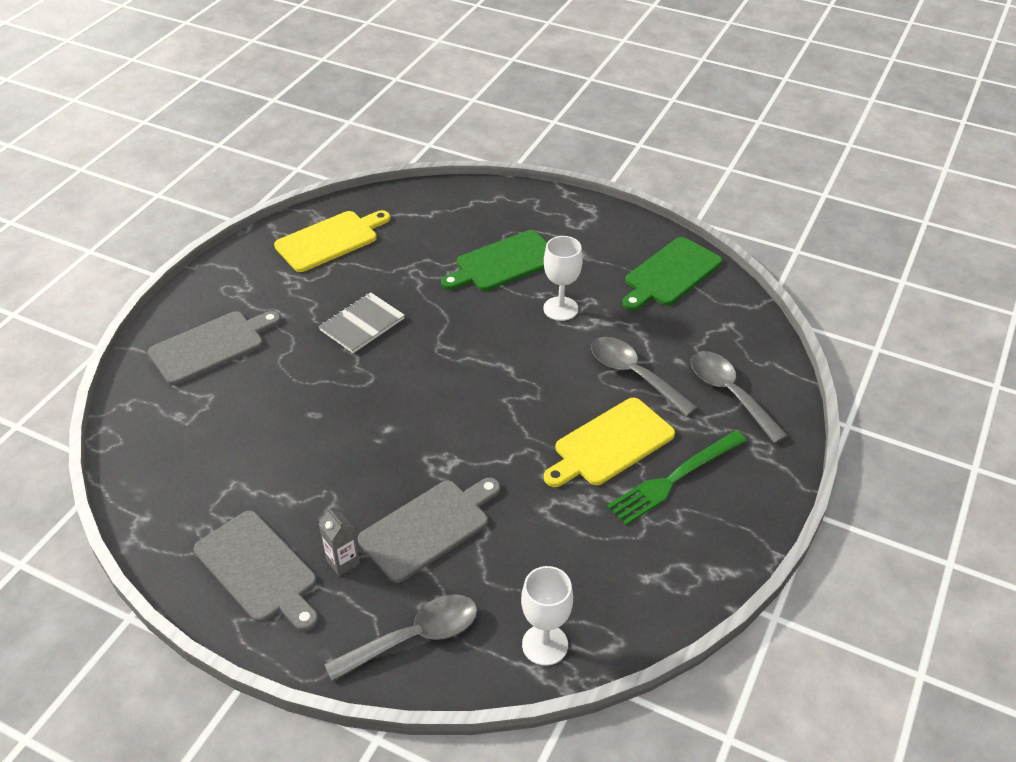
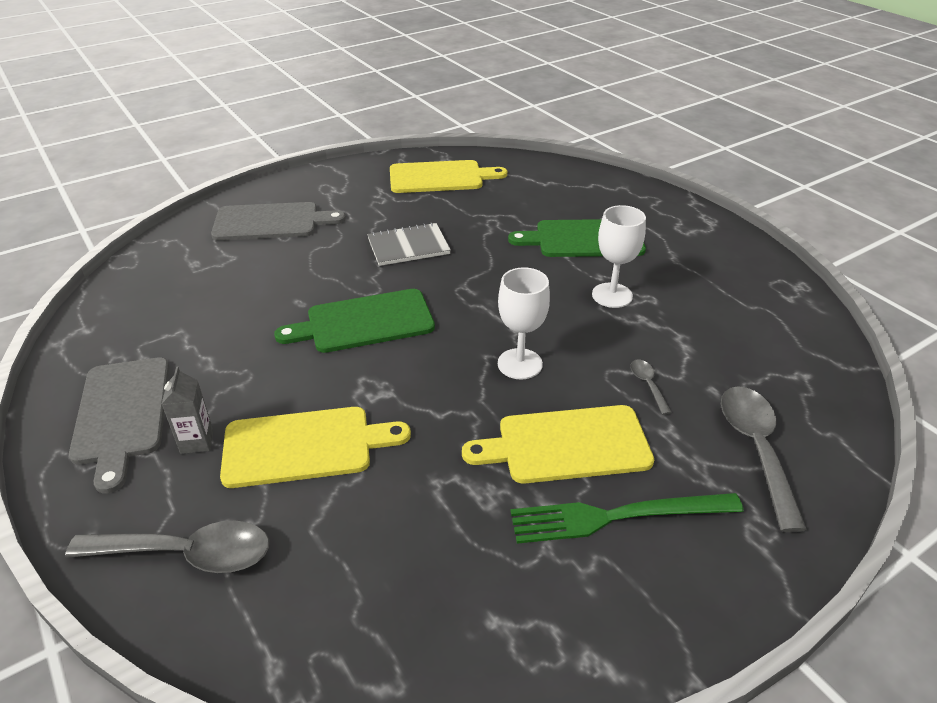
camera: 30 degrees right, 5 degrees down
(428, 527) = (305, 446): grey cutting board -> yellow cutting board
(545, 645) = (309, 640): white goblet -> white goblet (520, 364)
(634, 375) = (647, 385): grey spoon -> grey spoon, size x0.47
(670, 274) = (762, 303): green cutting board -> green cutting board (364, 322)

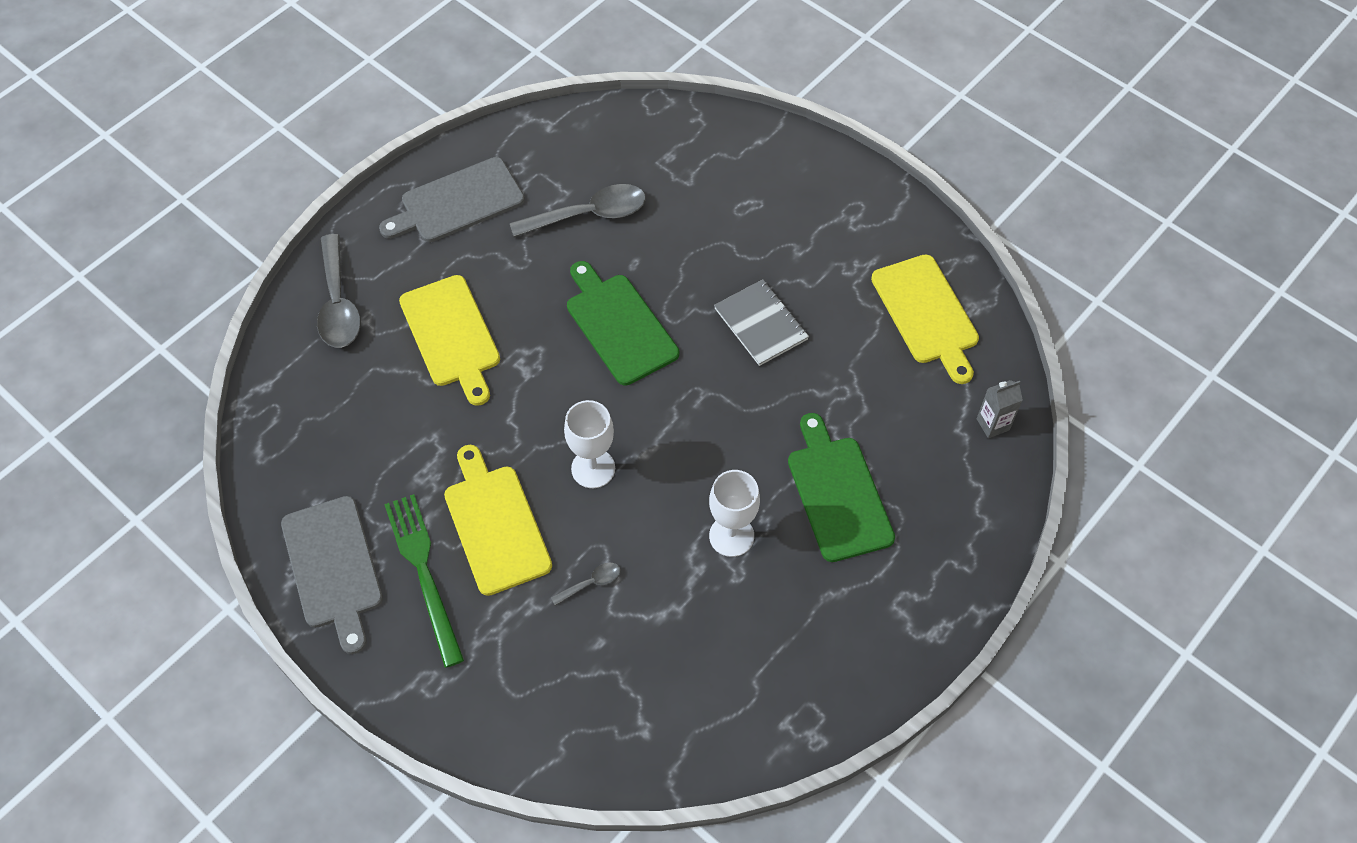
camera: 75 degrees right, 20 degrees up
(197, 442) = (440, 263): grey carton -> grey carton (993, 424)
(271, 222) = (764, 187): grey cutting board -> grey cutting board (334, 567)
(755, 449) = (525, 681): grey spoon -> grey spoon (589, 214)

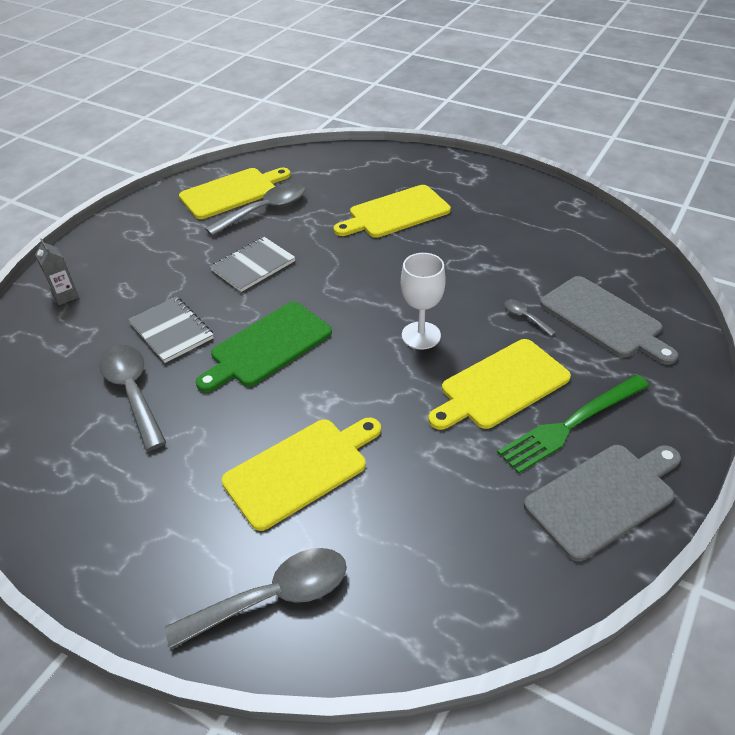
camera: 100 degrees left, 15 degrees down
(458, 202) = (111, 510): grey cutting board -> grey cutting board (604, 319)
(667, 245) = (171, 331): none -> grey notebook
(731, 536) = (450, 254): white goblet -> none
(837, 493) = (395, 213): green cutting board -> yellow cutting board
(876, 346) = (265, 210): none -> grey spoon
(993, 424) = (320, 161): grey carton -> grey carton (65, 296)

